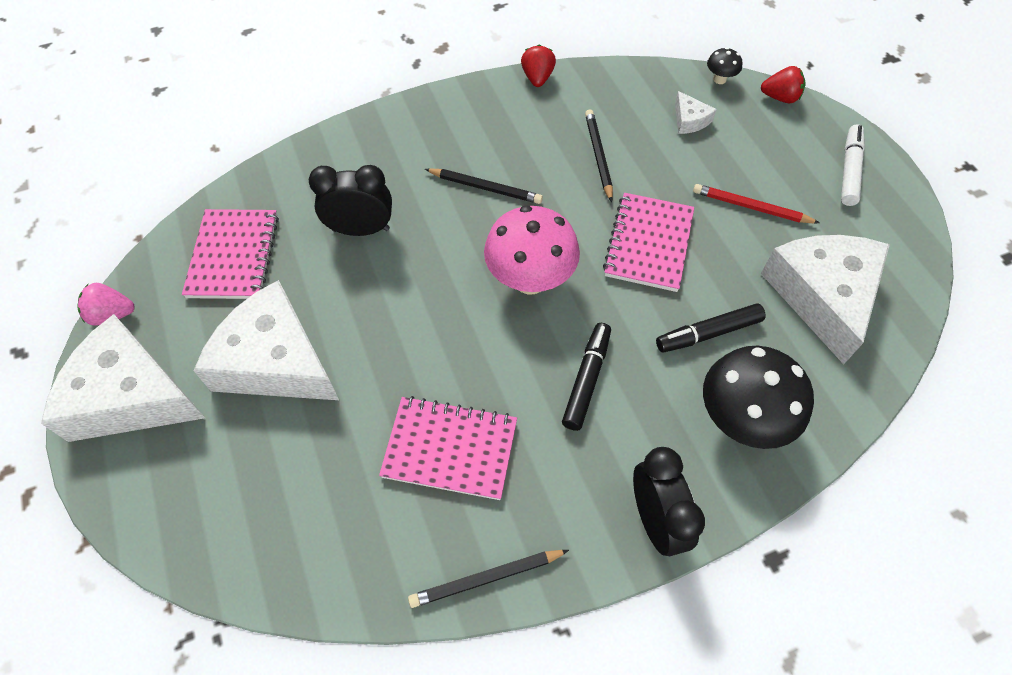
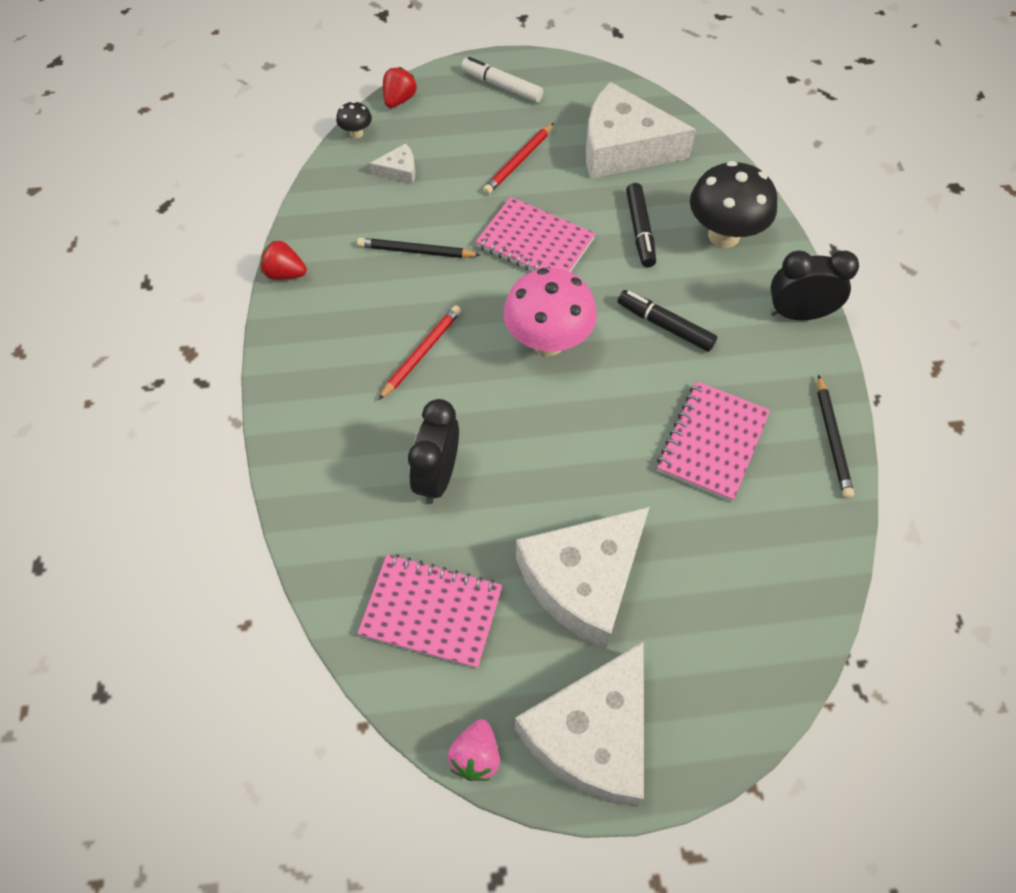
camera: 75 degrees left, 0 degrees up
(485, 188) = (422, 353): black pencil -> red pencil

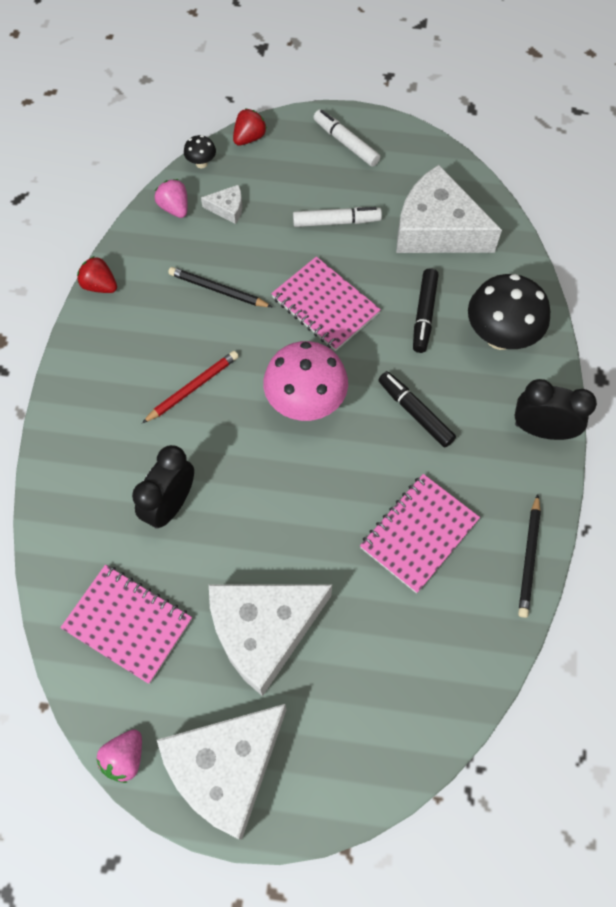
camera: 15 degrees right, 5 degrees up
(342, 181) = (174, 208): none -> pink strawberry
(518, 161) = (336, 222): red pencil -> white marker

